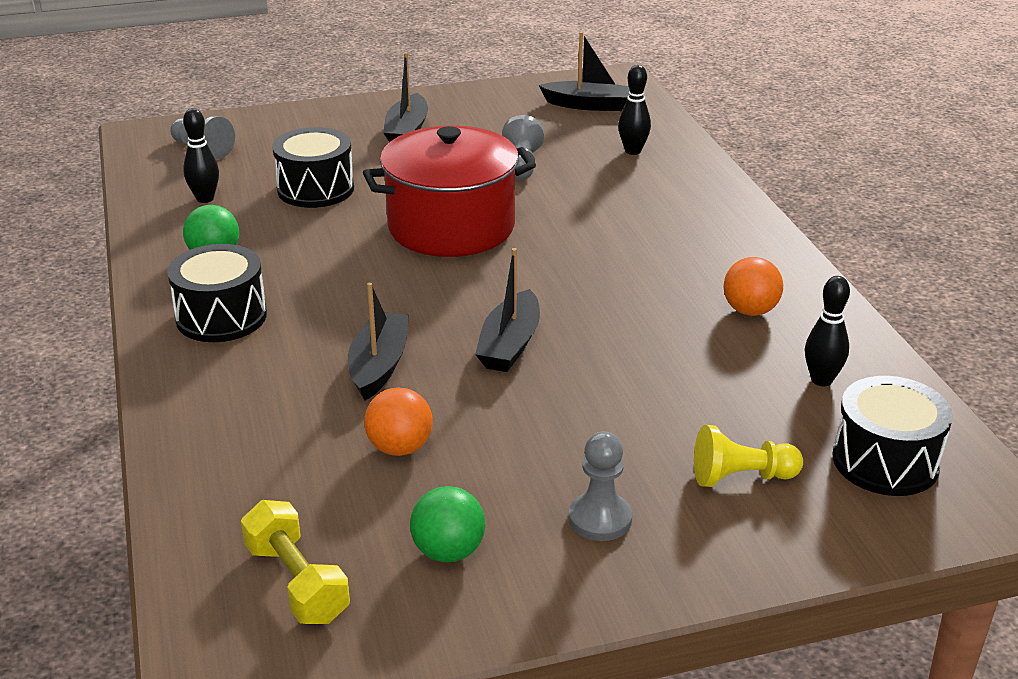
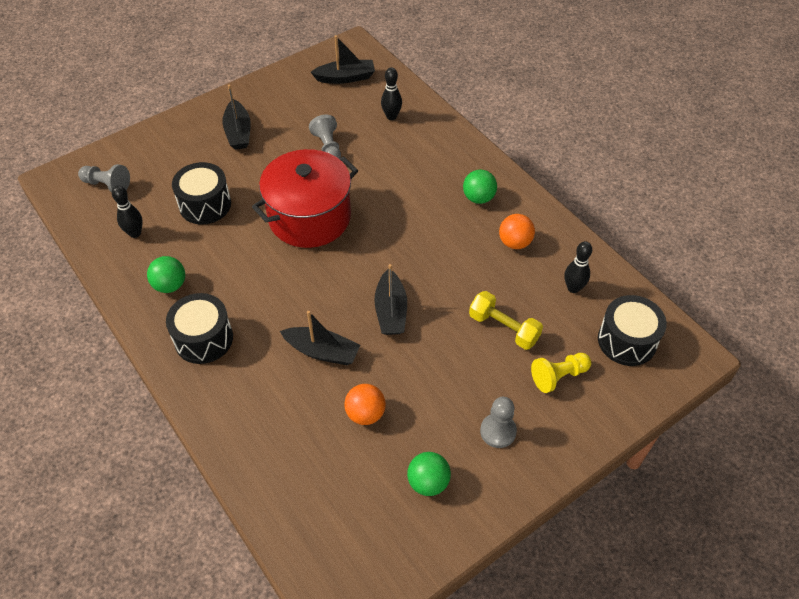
camera: 20 degrees left, 20 degrees up
(297, 582) = (356, 533): yellow dumbbell -> yellow dumbbell (503, 328)
(379, 366) = (322, 351): black boat -> black boat turned 120 degrees clockwise
(718, 253) = (478, 198): none -> green ball

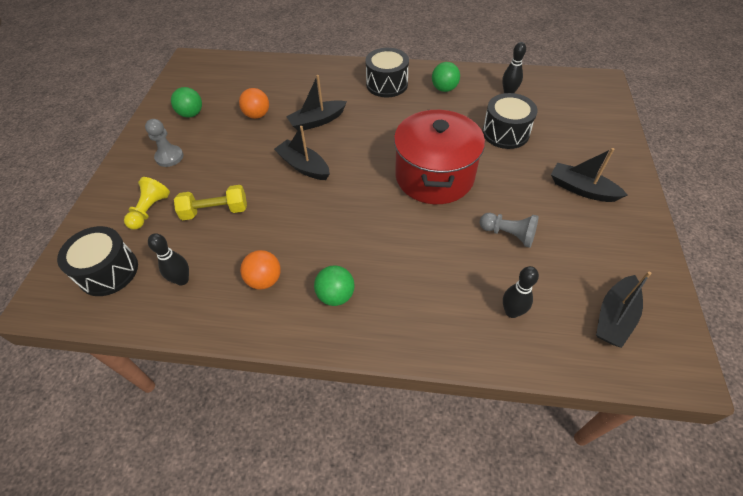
camera: 135 degrees right, 0 degrees up
(107, 185) = (574, 99): grey pawn -> none

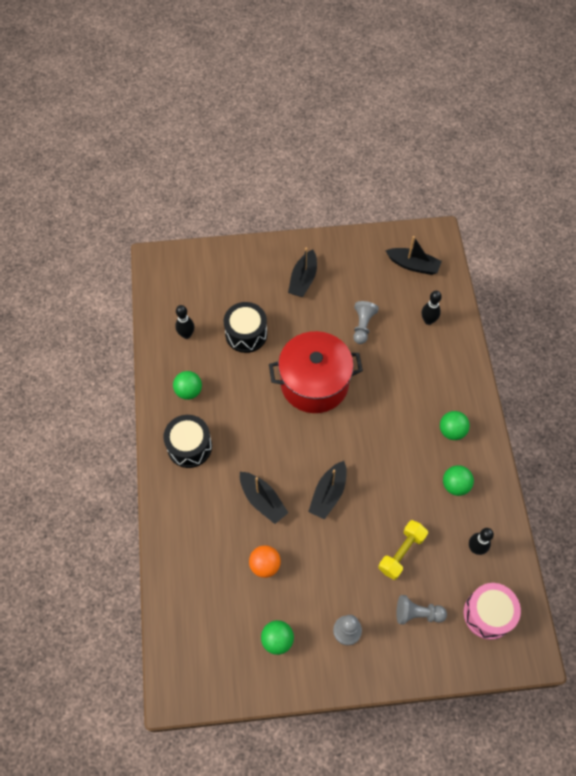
camera: 105 degrees left, 10 degrees up
(108, 271) = (488, 614): black drum -> pink drum
(150, 210) = (417, 613): yellow pawn -> grey pawn
(215, 211) = (401, 552): yellow dumbbell -> yellow dumbbell turned 60 degrees clockwise
(264, 280) = (455, 485): orange ball -> green ball

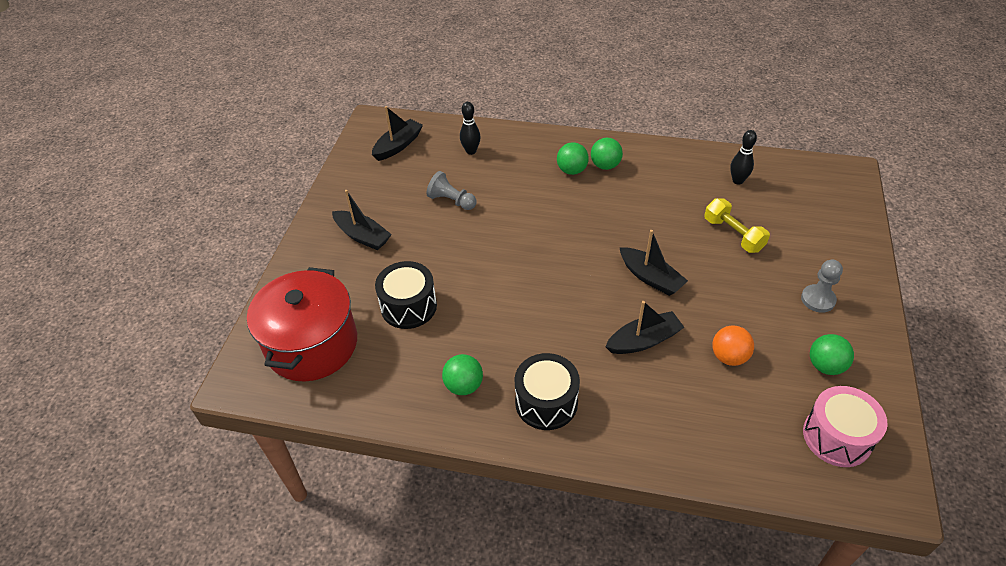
camera: 70 degrees left, 15 degrees down
(186, 334) = (377, 370): black bowling pin -> none
(314, 383) = (506, 258): red pot -> red pot (312, 344)
(417, 613) = (803, 239): grey pawn -> none
(455, 485) = (666, 178): green ball -> green ball (572, 170)
(488, 614) = (808, 189): pink drum -> pink drum (837, 437)

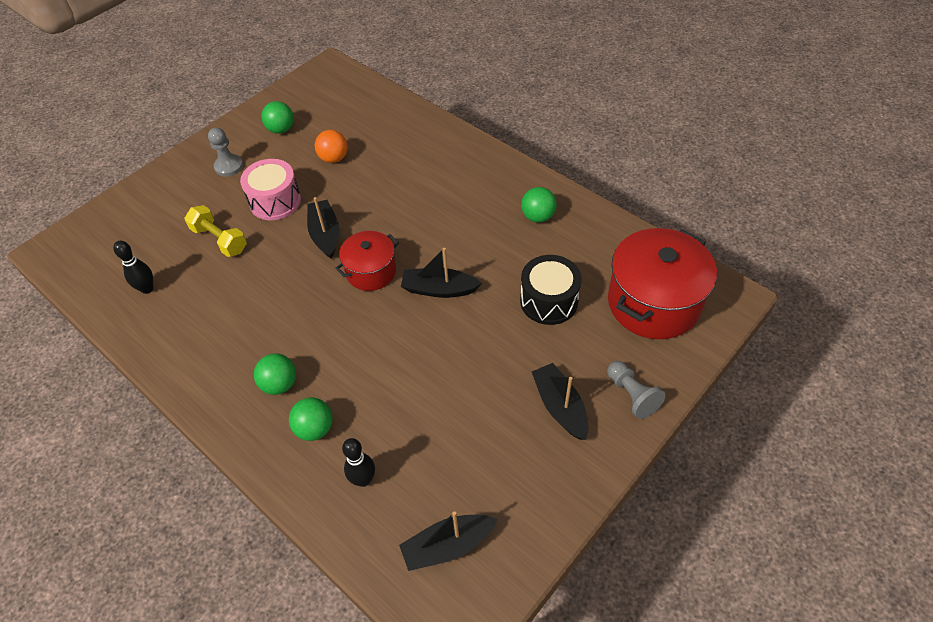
camera: 150 degrees left, 5 degrees up
(451, 201) = (437, 408): grey pawn -> grey pawn (632, 395)
(546, 402) = (484, 182): black drum -> none
(579, 265) = (371, 272): none -> red pot
(605, 165) = (241, 372): green ball -> green ball (315, 428)
(643, 340) = (380, 192): black boat -> black boat (439, 289)
(733, 234) = (219, 240): yellow dumbbell -> yellow dumbbell turned 45 degrees counterclockwise
(837, 437) = (324, 97): pink drum -> pink drum (275, 201)

